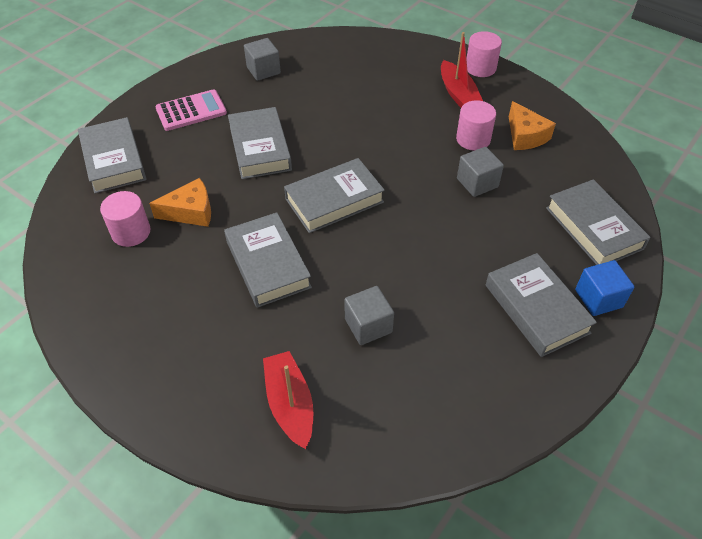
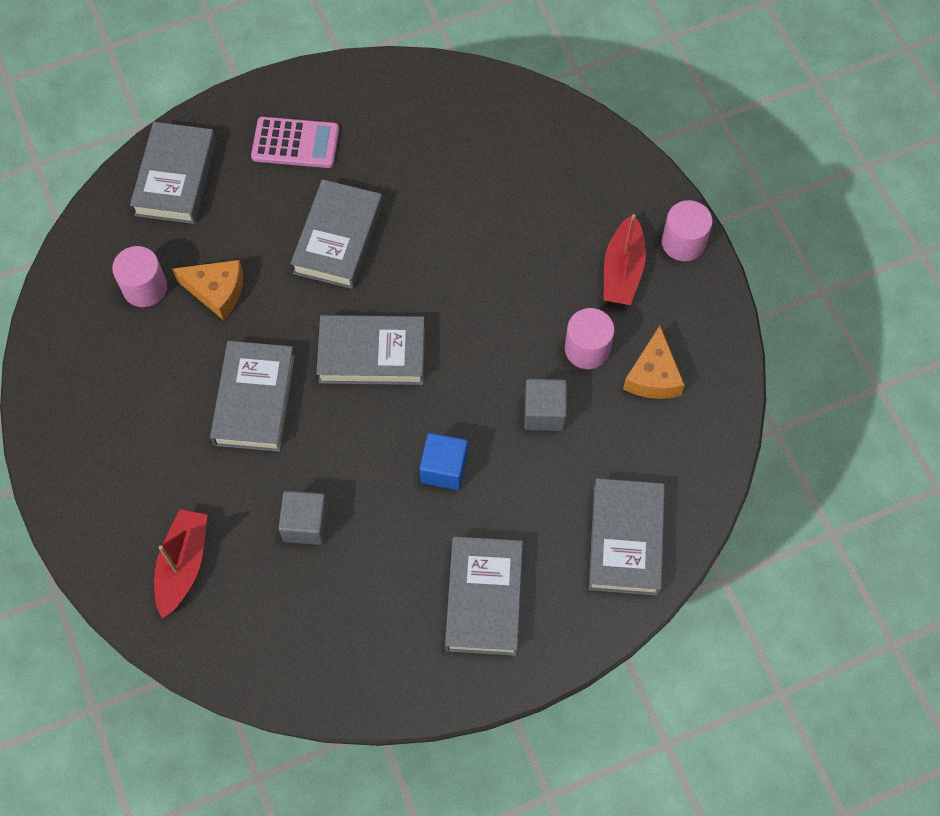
camera: 30 degrees right, 15 degrees up
(263, 70) = (414, 116): grey cube -> none
(598, 298) = (557, 623): blue cube -> blue cube (444, 468)

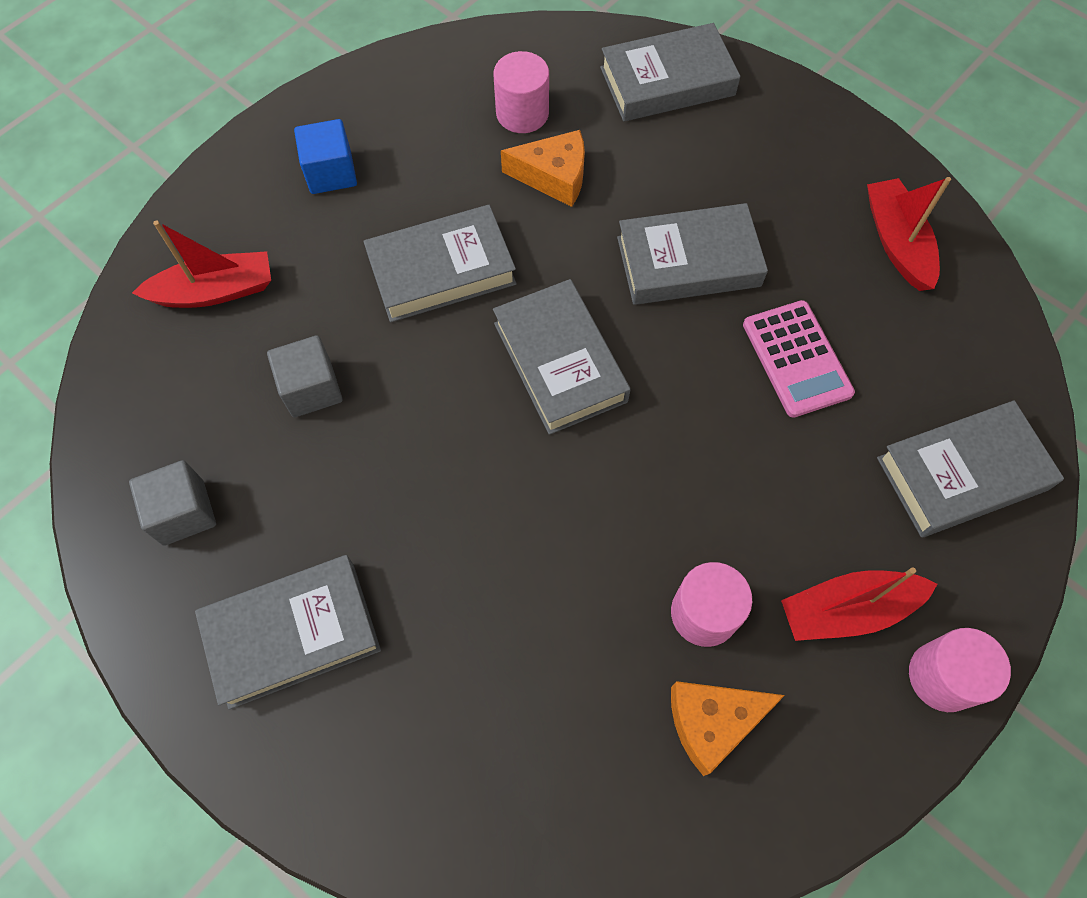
camera: 65 degrees right, 0 degrees up
(216, 291) = (553, 177): orange cheese -> orange cheese turned 75 degrees counterclockwise
(295, 143) = (782, 167): pink calculator -> pink calculator (796, 359)
(394, 108) = (896, 242): none -> red boat
(444, 468) = (448, 508): blue cube -> blue cube (331, 173)
(544, 412) = (583, 597): grey cube -> grey cube (183, 512)
(625, 540) = (448, 789): grey book -> grey book (961, 474)

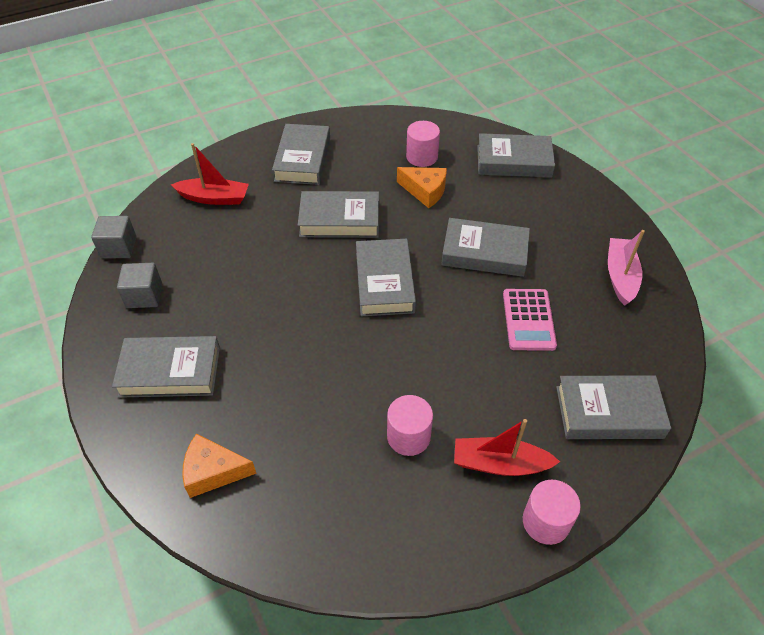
camera: 20 degrees right, 15 degrees down
(311, 389) = (241, 257): grey cube -> grey cube (119, 248)
(331, 173) = (302, 159): blue cube -> grey book
(712, 722) = (386, 496): orange cheese -> orange cheese (213, 471)
(896, 242) = (620, 276): red boat -> pink boat

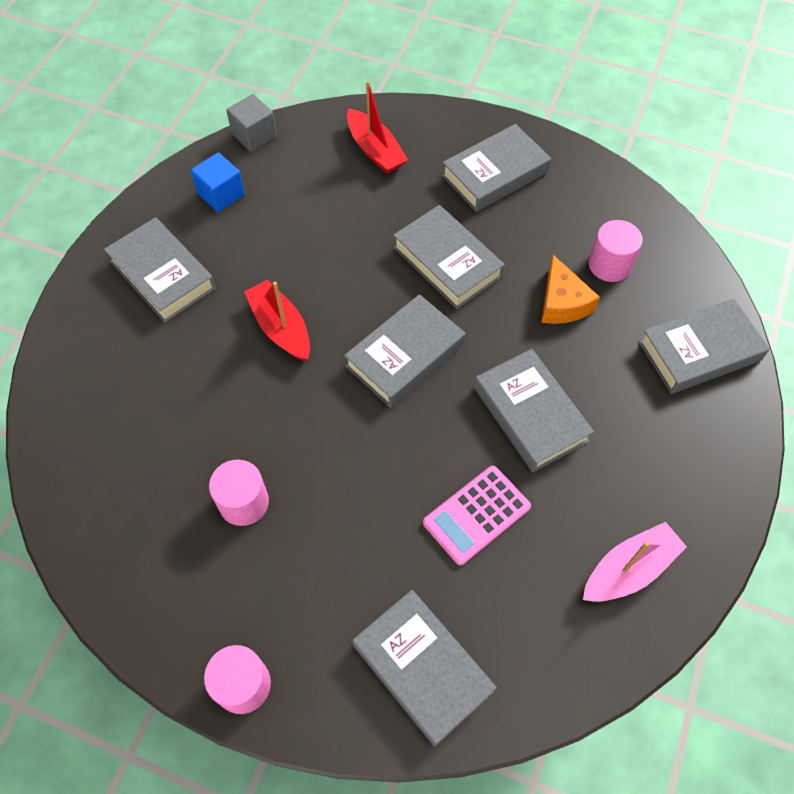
camera: 50 degrees right, 10 degrees up
(144, 296) = (221, 194): grey cube -> blue cube
(213, 471) = (94, 381): orange cheese -> none
(499, 464) = (275, 601): red boat -> red boat (281, 328)
(514, 161) = (699, 351): grey book -> grey book turned 75 degrees counterclockwise

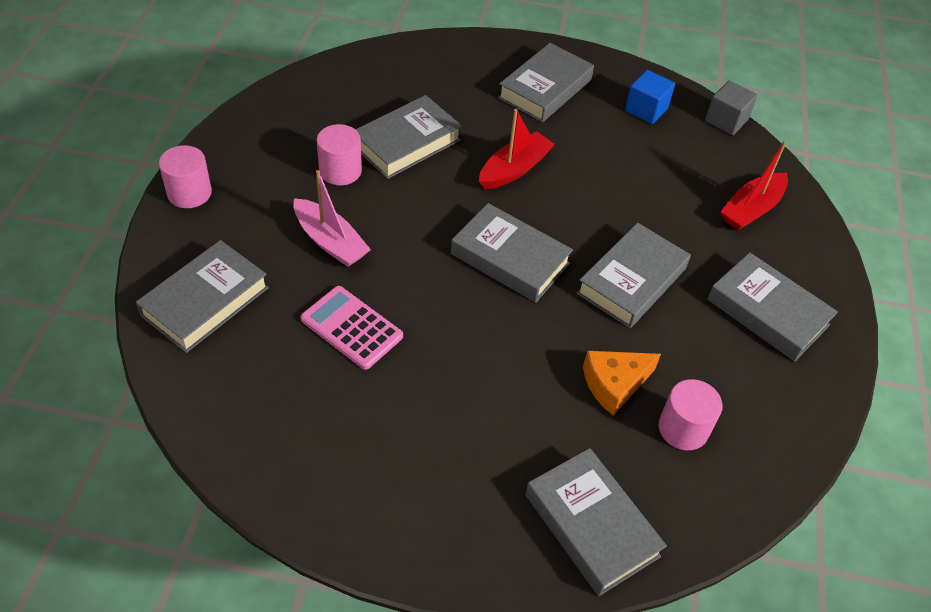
camera: 75 degrees right, 10 degrees down
(530, 414) = (468, 363): grey book -> grey book (406, 143)
(629, 569) = (310, 457): pink boat -> pink boat (330, 241)

